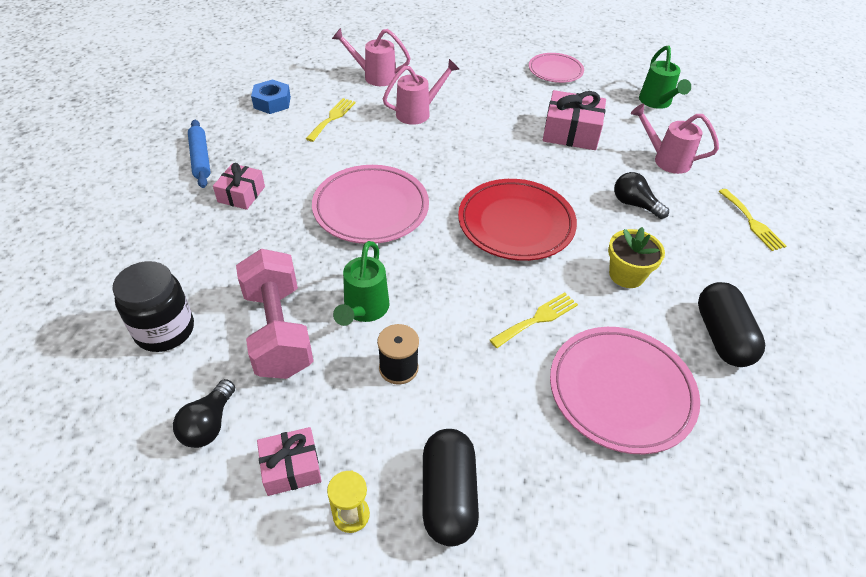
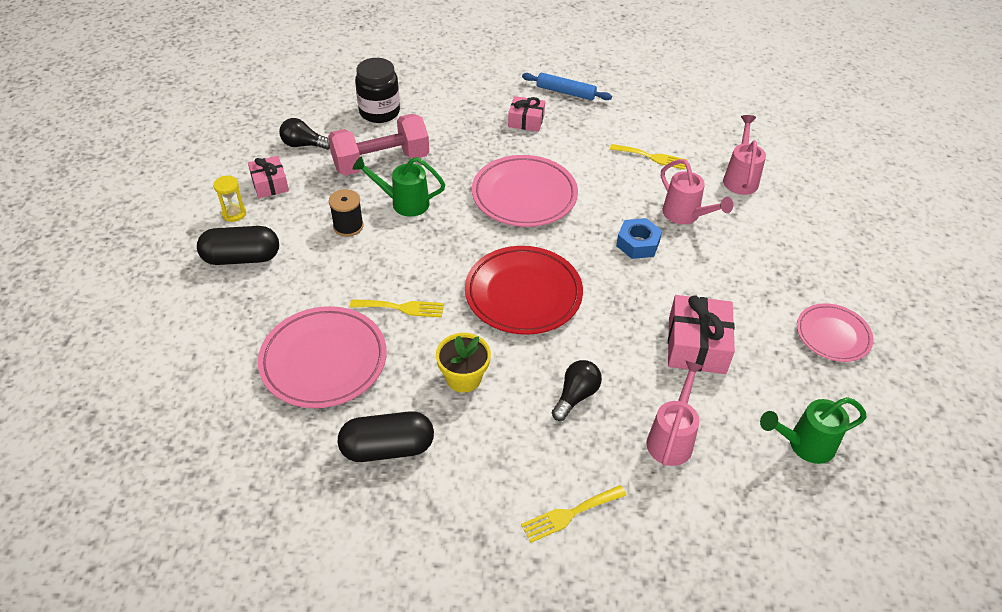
camera: 85 degrees right, 0 degrees up
(200, 158) = (566, 92): blue rolling pin -> blue rolling pin turned 45 degrees clockwise
(272, 102) = (662, 117): blue nut -> blue nut (638, 244)
(537, 319) = (401, 308): yellow fork -> yellow fork turned 45 degrees counterclockwise

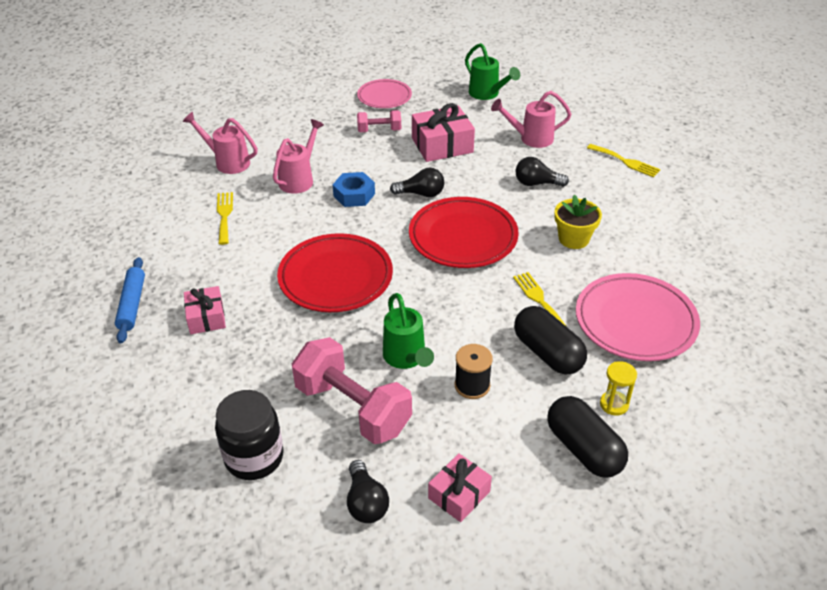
camera: 115 degrees left, 5 degrees down
(234, 214) = (531, 499): yellow hourglass -> yellow hourglass (614, 404)
(387, 448) = (668, 252): black capsule -> black capsule (548, 353)
(524, 195) = (335, 277): pink plate -> red plate
(612, 292) = (421, 194): none -> black light bulb
(740, 178) = (227, 162): pink watering can -> pink watering can turned 45 degrees clockwise
(753, 303) = (379, 130): none -> pink dumbbell

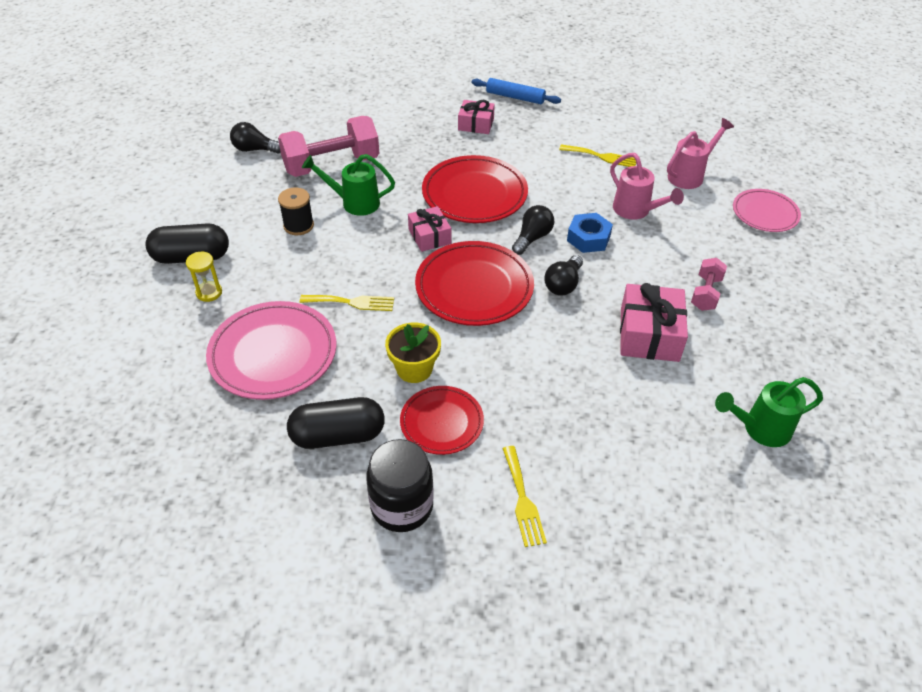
camera: 115 degrees right, 5 degrees up
(254, 457) = (330, 118): black jar -> black jar (402, 506)
(384, 97) = (786, 323): pink plate -> pink plate (765, 214)
(459, 495) = (220, 187): pink gift -> pink gift (429, 236)
(531, 138) = (625, 424): pink watering can -> none
(536, 183) = (528, 385): black light bulb -> black light bulb (532, 238)
(548, 353) = (291, 280): black capsule -> black capsule (338, 435)
(605, 210) = (442, 423): none -> red plate
(625, 161) = (522, 500): yellow fork -> yellow fork turned 75 degrees counterclockwise

